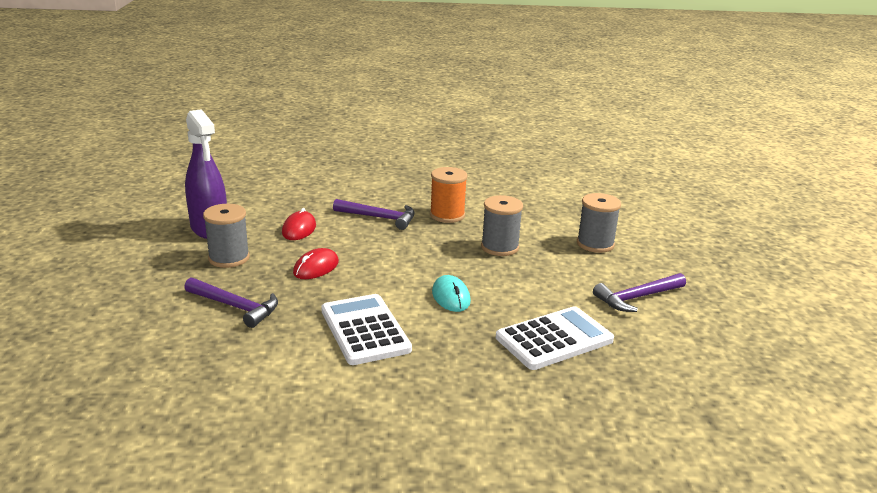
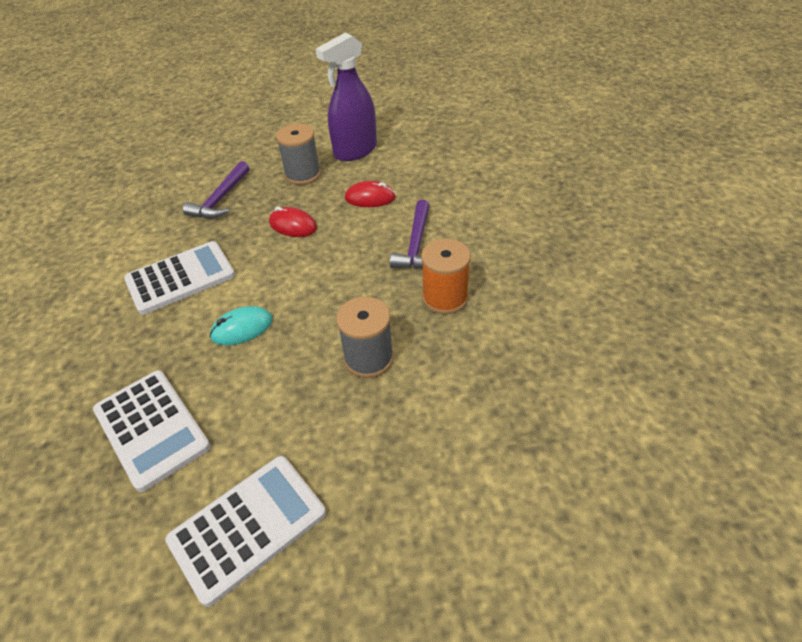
camera: 85 degrees right, 20 degrees up
(595, 244) = (407, 471): grey spool -> none
(637, 298) = (248, 527): purple hammer -> white calculator

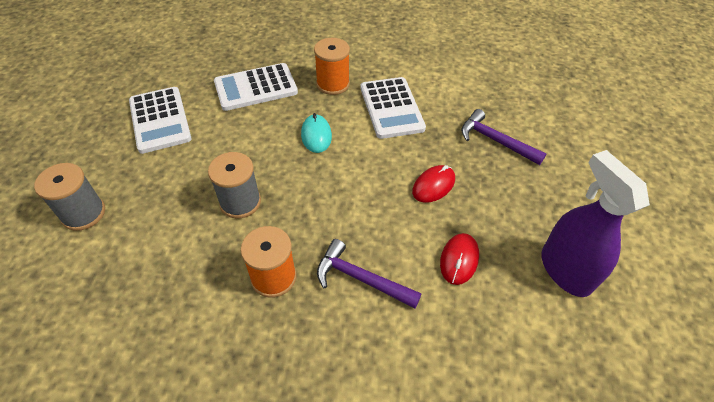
camera: 105 degrees right, 5 degrees up
(137, 343) = (333, 84): none -> orange spool
(303, 175) = (523, 209): grey spool -> grey spool (83, 213)

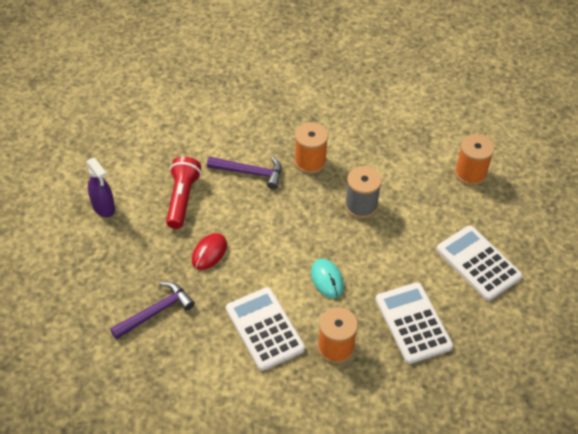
camera: 165 degrees right, 0 degrees up
(83, 213) = (470, 173): grey spool -> orange spool
(256, 87) = (413, 323): white calculator -> white calculator turned 75 degrees counterclockwise
(459, 260) = (182, 198): red mouse -> red flashlight
(495, 141) = (155, 312): purple hammer -> purple hammer turned 60 degrees counterclockwise
(565, 270) = (103, 207): purple spray bottle -> purple spray bottle, size x0.65

